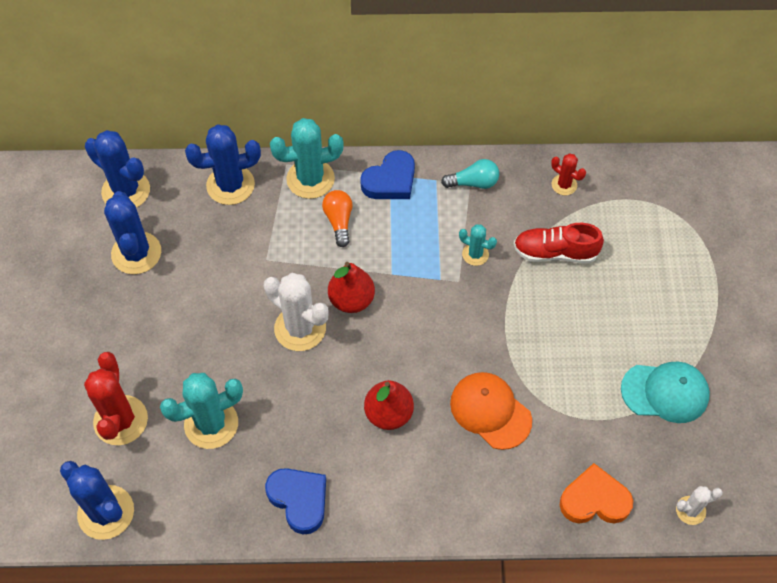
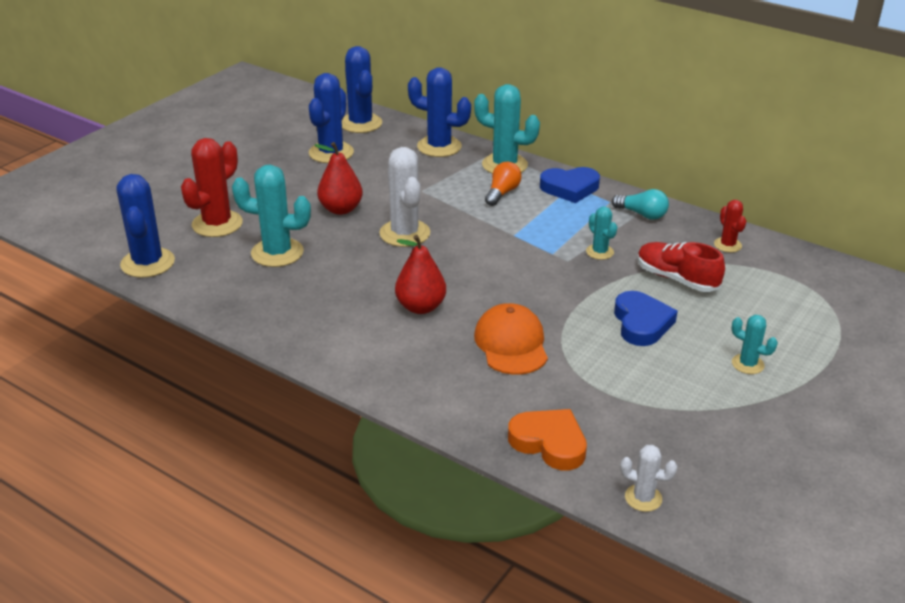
camera: 35 degrees right, 25 degrees down
(299, 500) = (291, 321): blue heart -> blue heart (641, 323)
(351, 300) = (464, 235): red pear -> red pear (341, 209)
(665, 392) = (699, 407): turquoise cap -> none
(667, 323) = (747, 364): none -> turquoise cactus

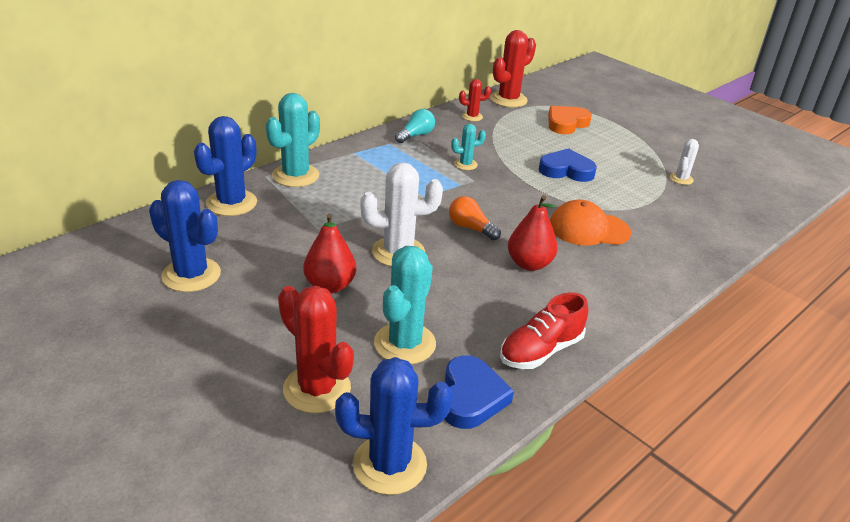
camera: 80 degrees left, 0 degrees up
(360, 123) = (132, 243): blue cactus -> none
(502, 193) = (348, 187): orange light bulb -> orange light bulb (470, 228)
(549, 443) = (709, 237): orange heart -> orange heart (566, 123)
(570, 188) = (357, 155): blue heart -> blue heart (471, 397)
(643, 498) = (758, 214): white cactus -> white cactus (681, 179)
(676, 279) = (511, 144): red shoe -> red shoe (540, 351)
(747, 364) = (616, 146): turquoise cactus -> none
(808, 267) = (508, 100): none -> red cactus

